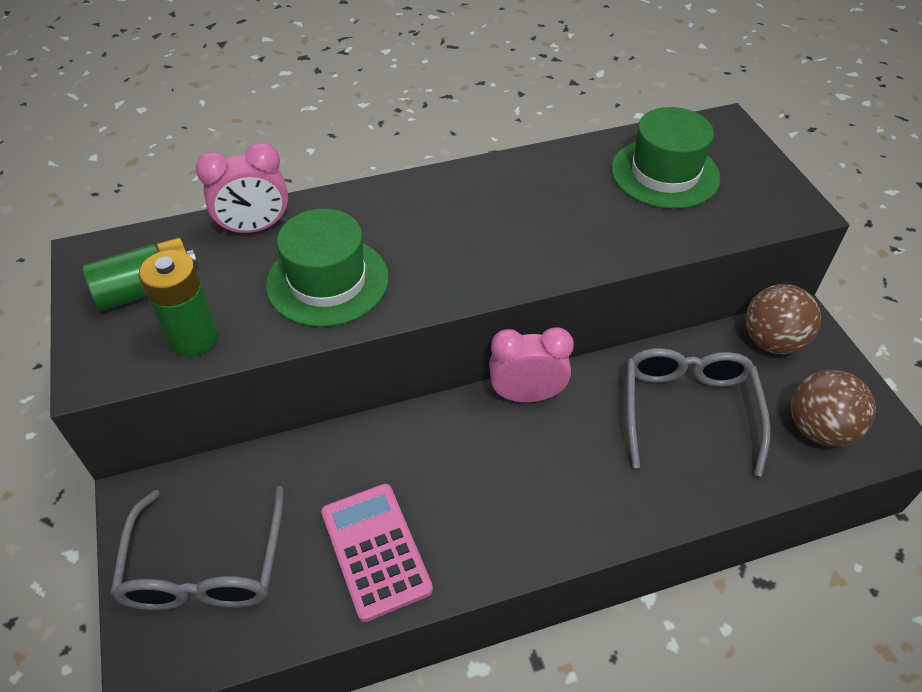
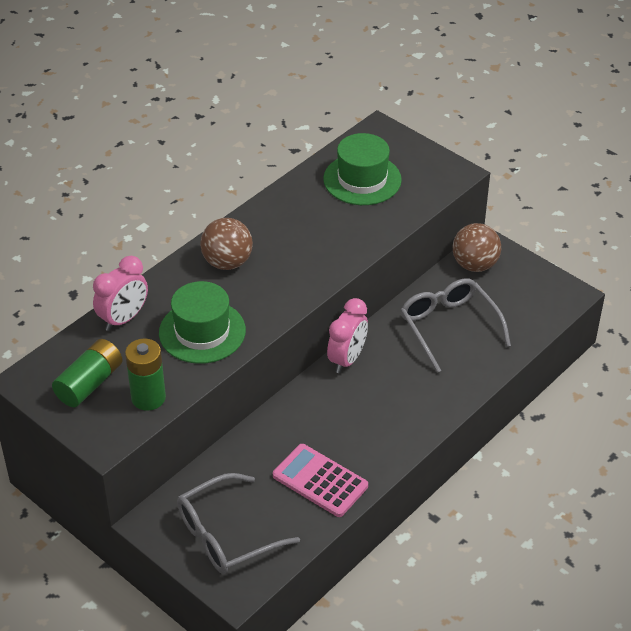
camera: 30 degrees left, 5 degrees down
(205, 567) = (226, 535): grey glasses -> grey glasses turned 90 degrees clockwise
(526, 395) = (347, 359): pink clock -> pink clock turned 150 degrees clockwise
(819, 429) = (528, 306): brown ball -> brown ball (227, 262)

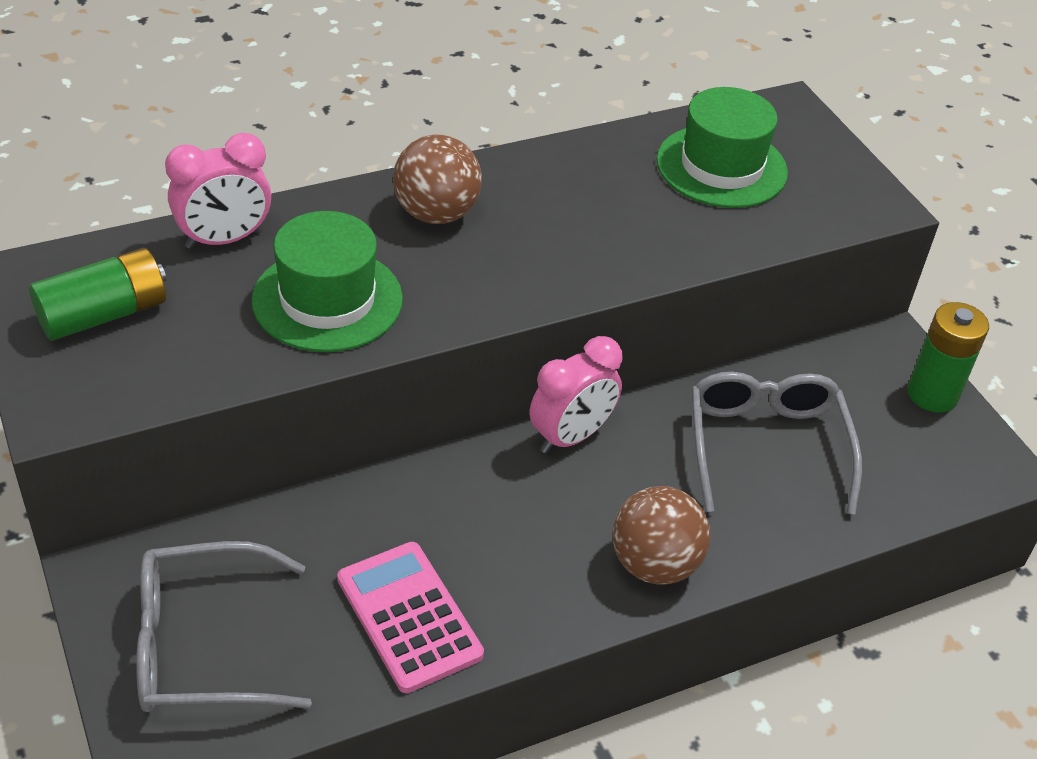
camera: 20 degrees right, 0 degrees up
(148, 398) = (173, 369): green battery -> green battery (932, 394)
(474, 265) = (859, 366): brown ball -> brown ball (654, 564)

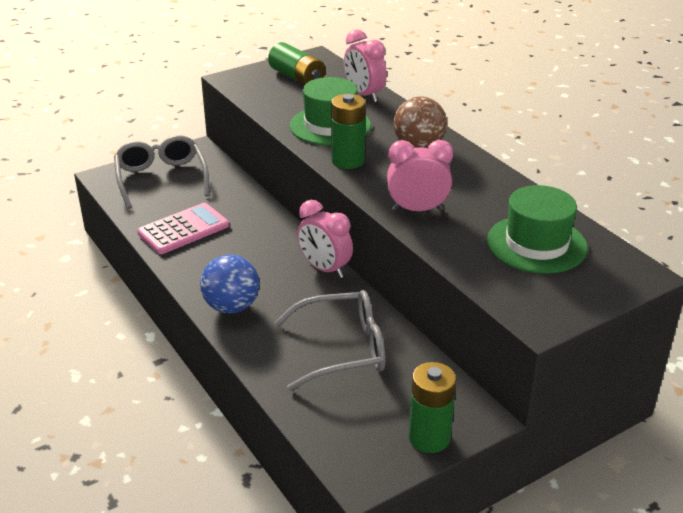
camera: 85 degrees right, 10 degrees down
(460, 298) = (348, 161): none -> green battery
(622, 251) = (417, 209): none -> pink clock
(654, 564) = (231, 307): brown ball -> blue ball

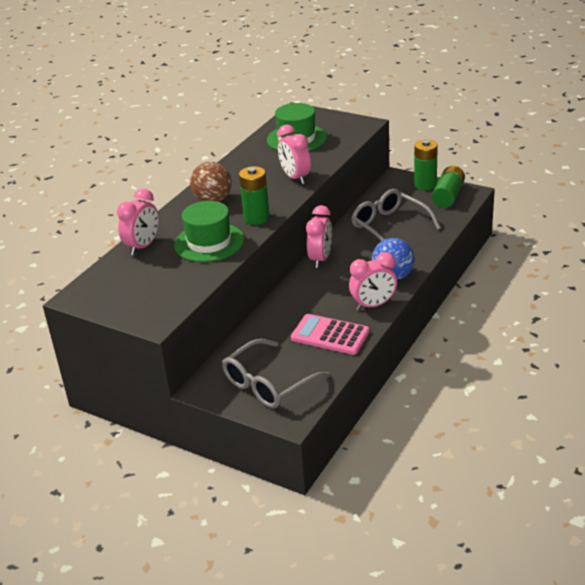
camera: 115 degrees left, 0 degrees up
(197, 272) = (373, 305): none -> pink clock
(297, 77) = (129, 289): green battery -> green battery (448, 196)

